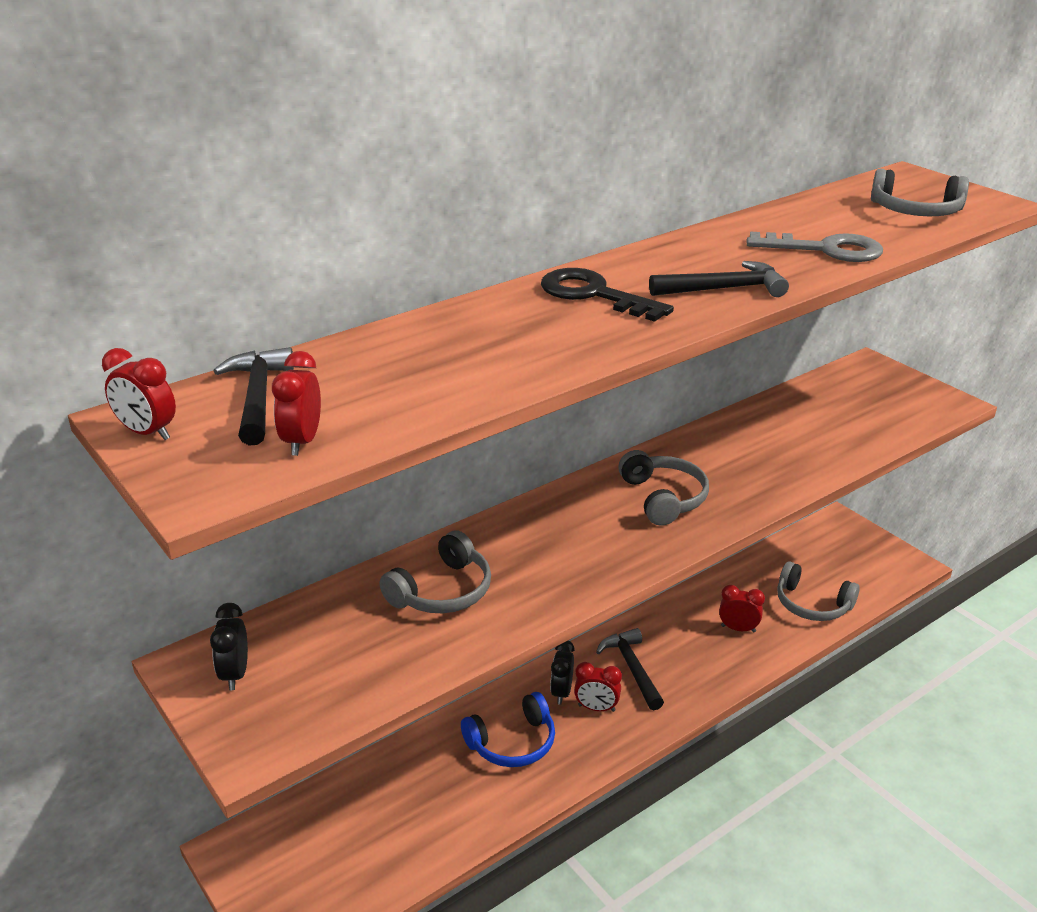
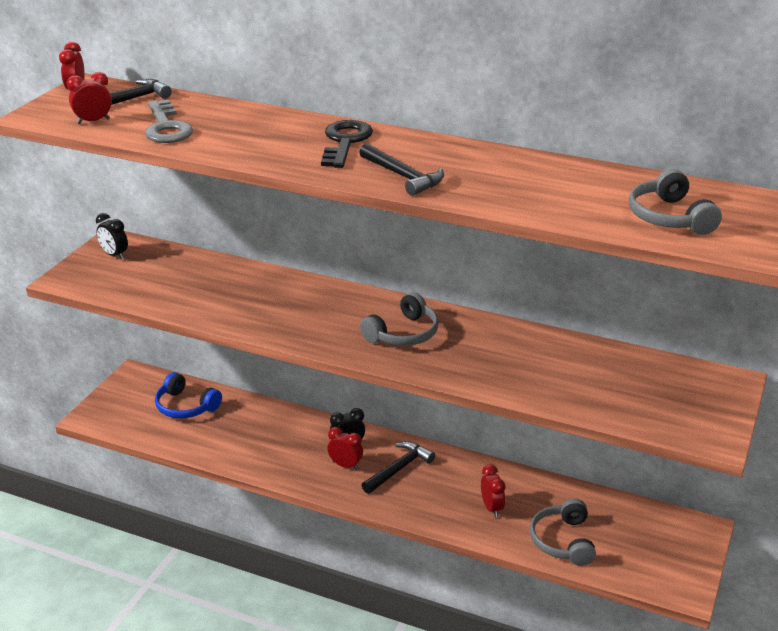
camera: 60 degrees right, 0 degrees up
(235, 674) = (114, 255): black clock -> black clock turned 105 degrees counterclockwise
(442, 591) = (229, 287): grey headphones -> none
(512, 743) = (285, 441): blue headphones -> blue headphones (185, 406)
(596, 708) = (345, 465): red clock -> red clock turned 135 degrees clockwise
(826, 250) = (525, 196): grey key -> grey key (166, 127)

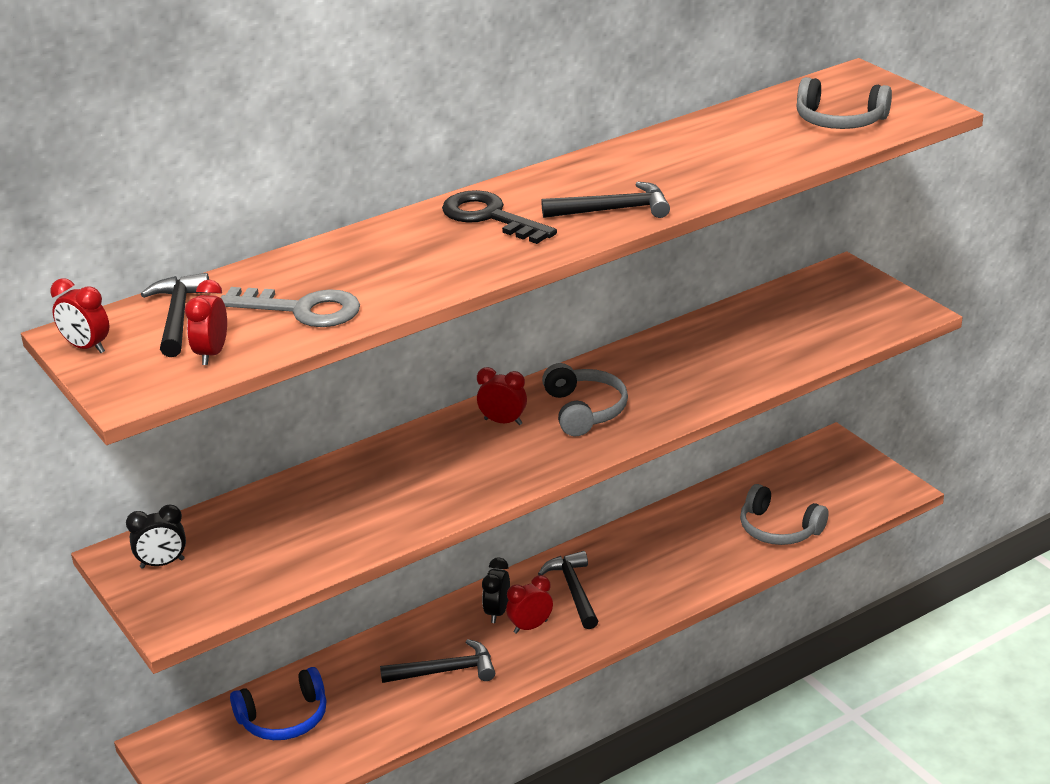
camera: 55 degrees left, 0 degrees up
(274, 449) = (446, 671): none -> black hammer
(492, 508) = (693, 553): red clock -> red clock (503, 422)

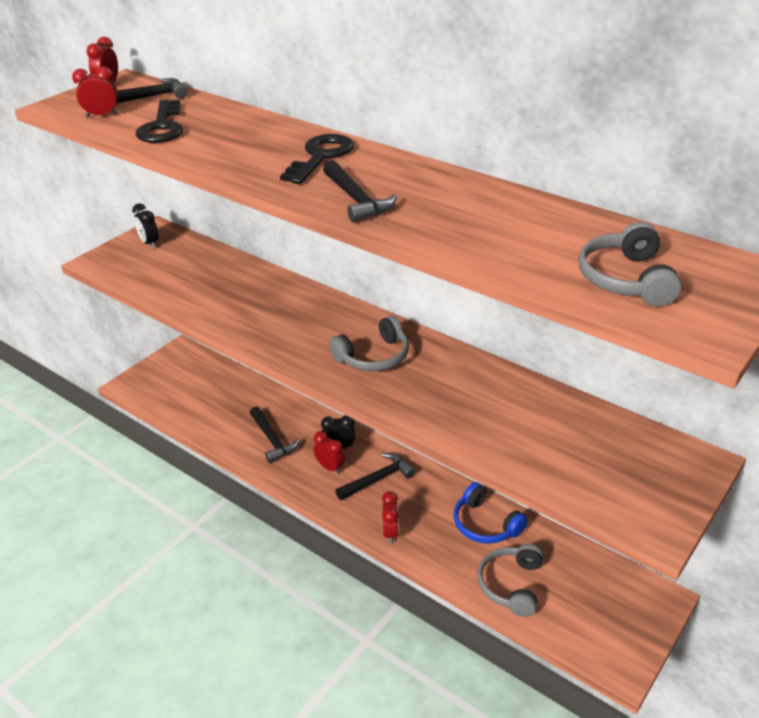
camera: 70 degrees right, 5 degrees up
(284, 718) = (212, 386): blue headphones -> blue headphones (485, 524)
(302, 310) = (162, 127): grey key -> black key
(503, 422) = (342, 323): red clock -> red clock (390, 533)

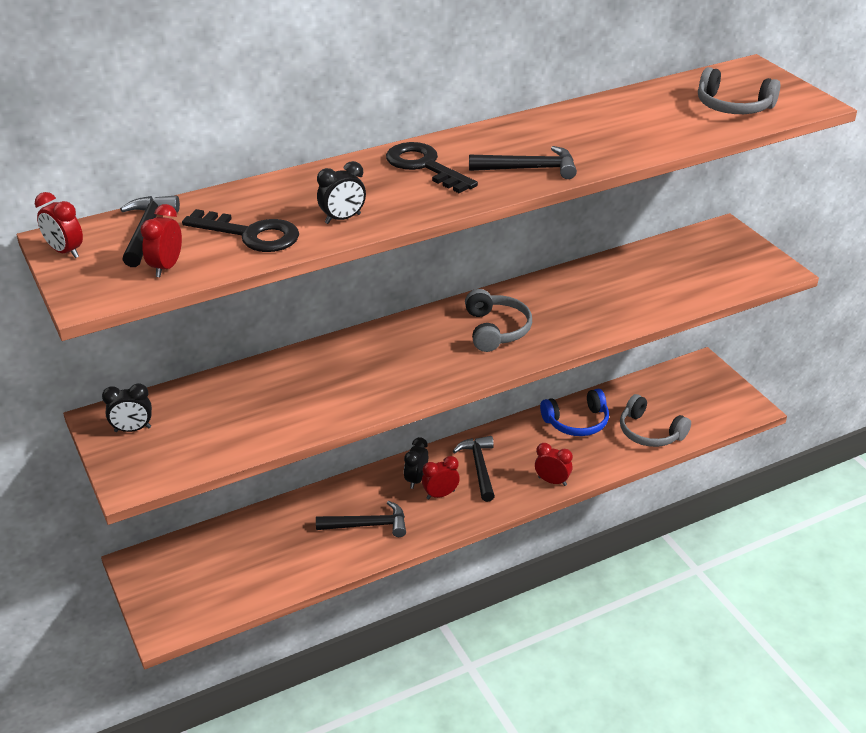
camera: 65 degrees left, 0 degrees up
(206, 149) = (343, 219): none -> black clock

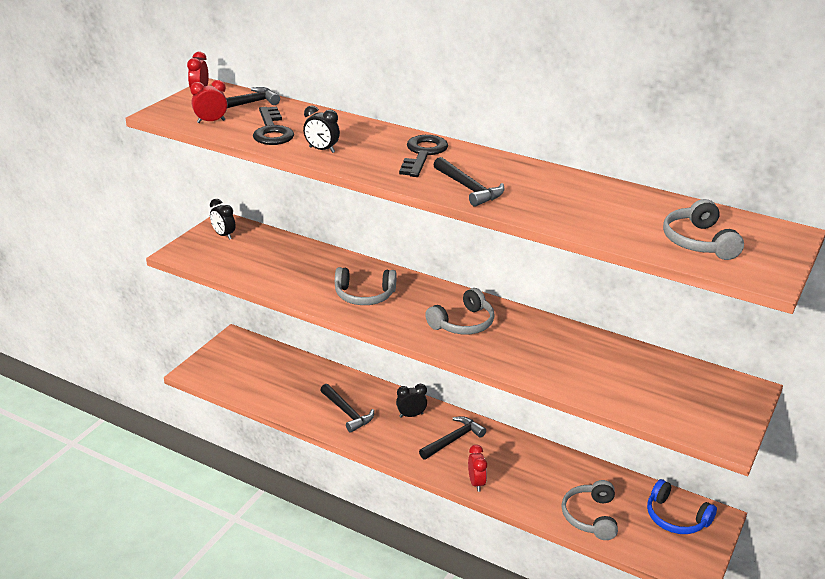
camera: 55 degrees right, 5 degrees down
(382, 371) = (364, 295): none -> grey headphones
(440, 494) = (407, 433): red clock -> none
(577, 422) = (557, 470): blue headphones -> blue headphones (676, 518)

